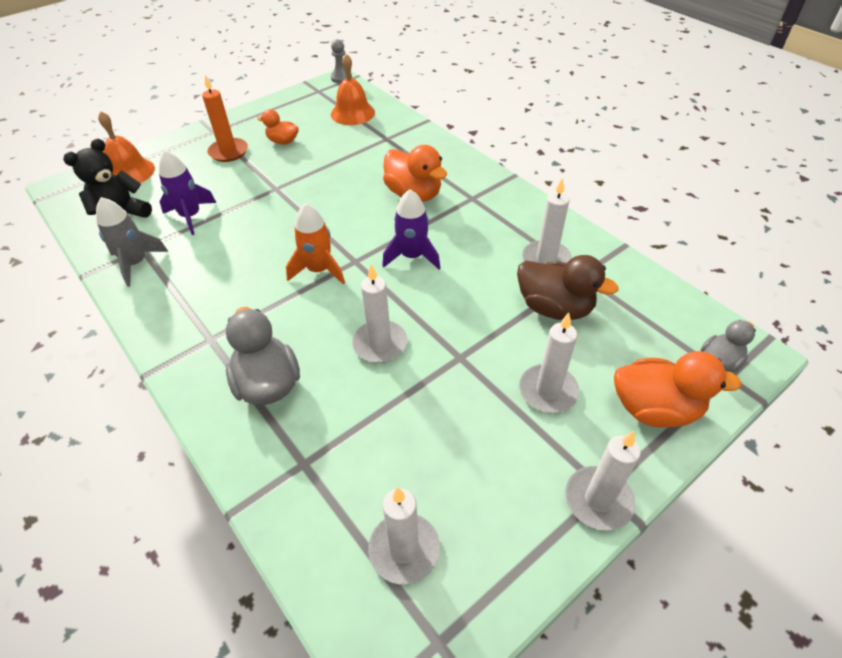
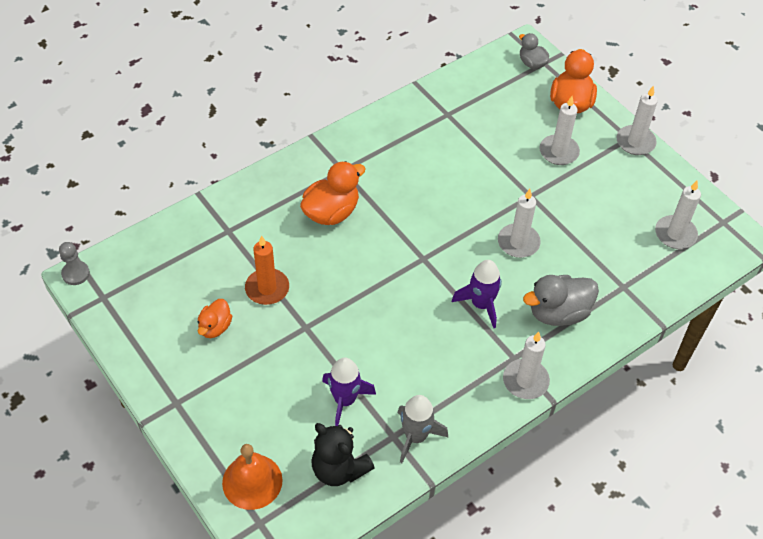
camera: 90 degrees left, 5 degrees up
(228, 152) = (227, 380): orange candle -> orange candle (267, 288)
(319, 270) = (433, 285): orange rocket -> none
(352, 113) = (167, 261): orange bell -> none
(412, 256) = (420, 218): purple rocket -> purple rocket (481, 304)
(546, 259) = (429, 132): white candle -> white candle (525, 381)
(554, 308) = (482, 136): brown duck -> none

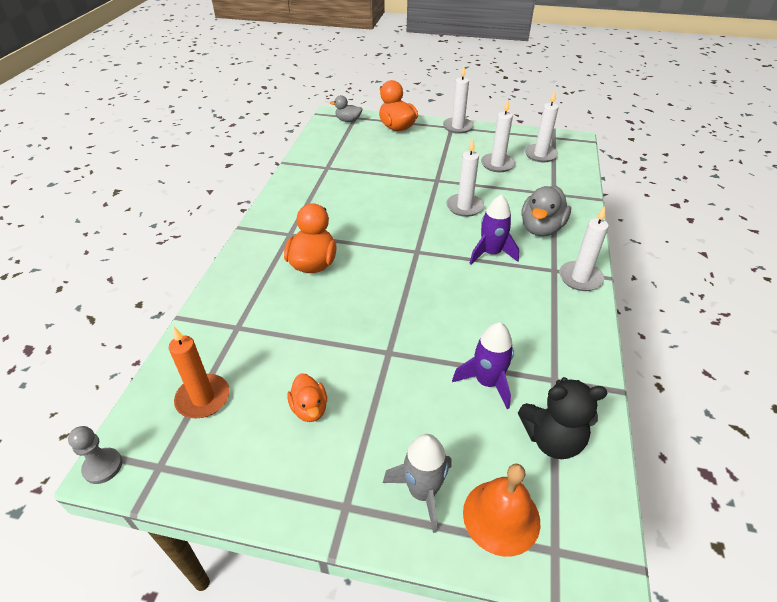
camera: 40 degrees left, 10 degrees down
(267, 288) = (322, 346): orange candle -> orange candle (203, 398)
(415, 436) = (569, 367): grey rocket -> grey rocket (422, 492)
(558, 152) = (422, 151): white candle -> white candle (497, 164)

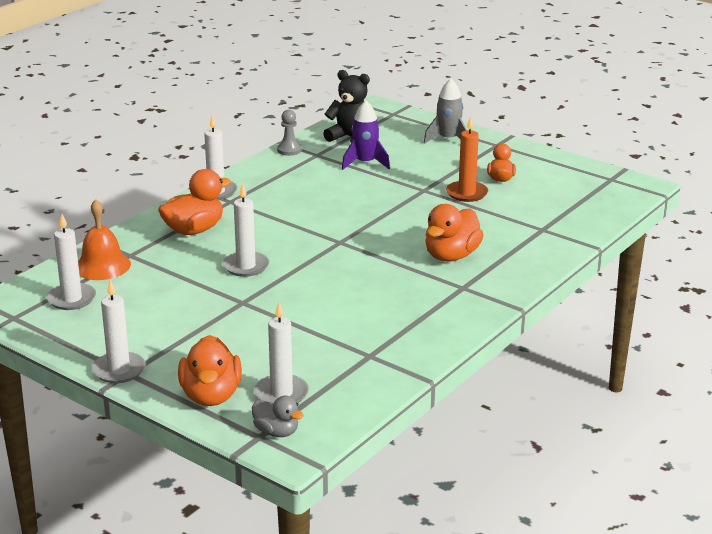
camera: 155 degrees left, 15 degrees down
(103, 466) = (649, 186): grey pawn -> grey pawn (289, 150)
(203, 398) = (577, 199): orange candle -> orange candle (466, 193)
(491, 253) = (270, 224): purple rocket -> none
(497, 164) = (143, 301): white candle -> white candle (281, 393)
(501, 516) = (410, 125): orange bell -> orange bell (102, 266)
(541, 228) = (194, 230): grey duck -> orange duck

